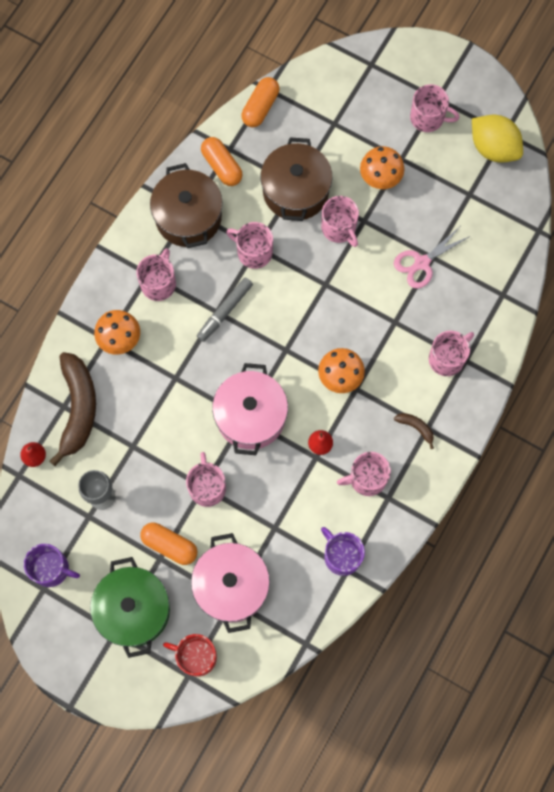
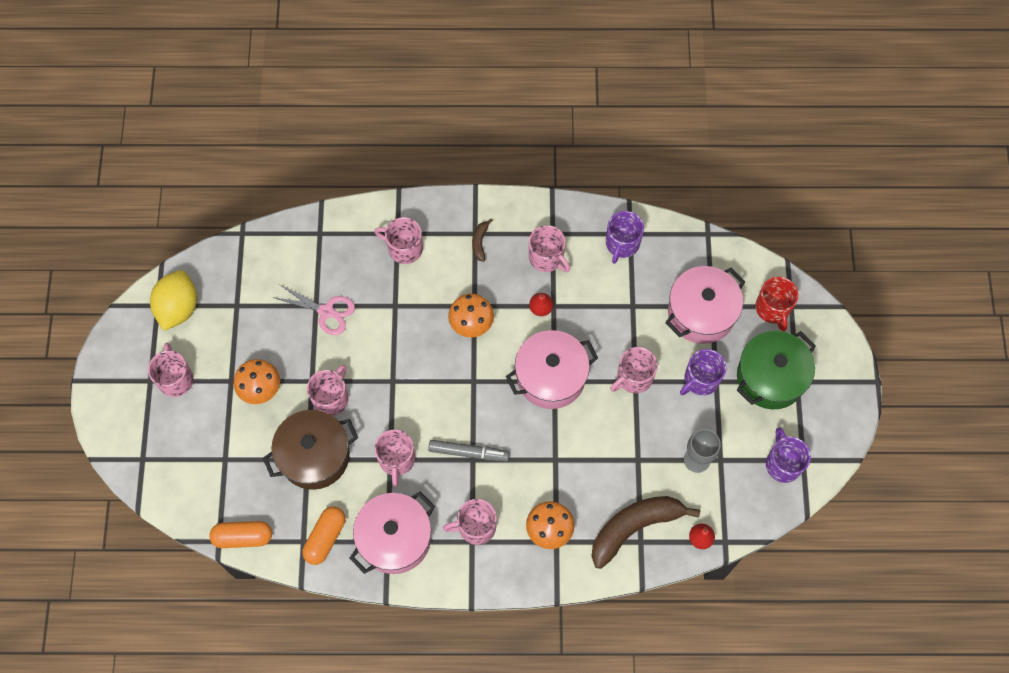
camera: 120 degrees left, 5 degrees down
(169, 545) = (700, 379): orange capsule -> purple mug
(188, 217) = (395, 538): brown pot -> pink pot

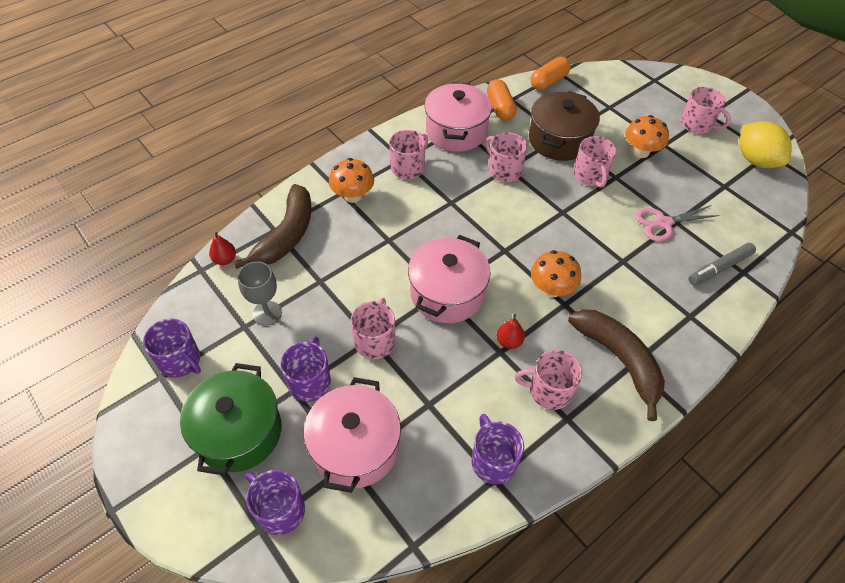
camera: 140 degrees right, 15 degrees down
(404, 248) = (670, 308): pink mug -> none
(468, 452) = (459, 204): grey marker -> grey marker (720, 268)
(480, 242) = (619, 360): brown banana -> brown banana, size x2.34
(773, 309) = (279, 510): red mug -> purple mug

